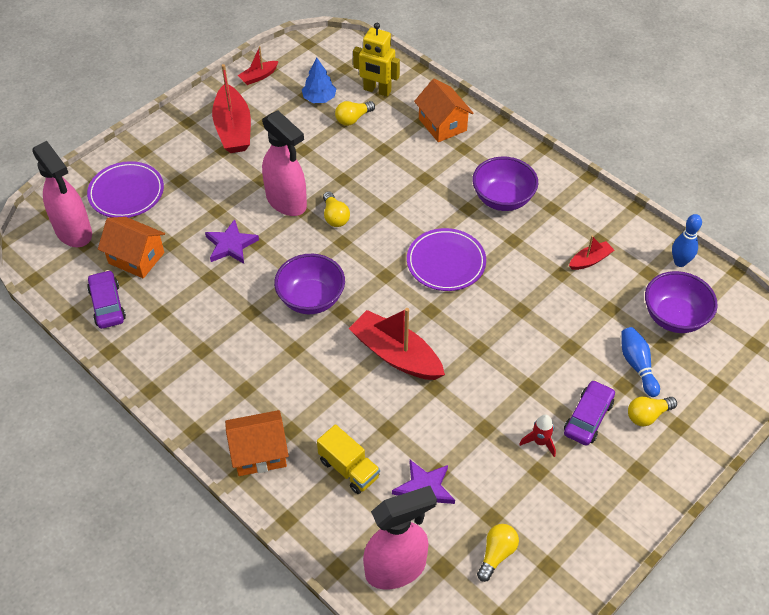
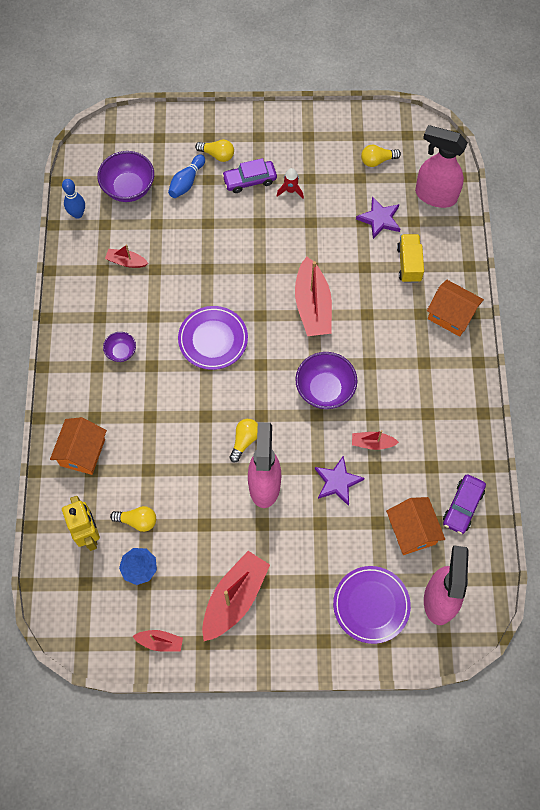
camera: 135 degrees left, 15 degrees up
(229, 291) = (372, 443): none -> red boat
(502, 199) = (121, 352): purple bowl -> purple bowl, size x0.55

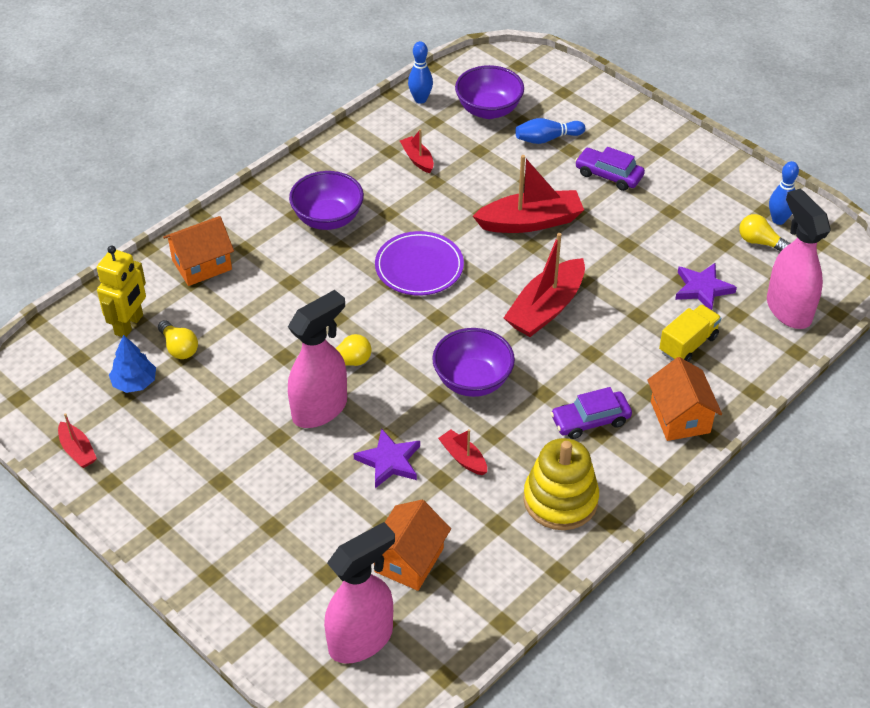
camera: 45 degrees right, 20 degrees down
(121, 352) = (328, 219): purple bowl -> purple bowl, size x1.83
(217, 155) = (602, 137): yellow light bulb -> none
(234, 598) = (180, 472): red boat -> red boat (530, 222)
(290, 190) = (639, 208): red rocket -> none
(371, 136) = (778, 220): none -> blue bowling pin
(371, 605) = (291, 585): purple plate -> none
(446, 422) = (560, 500): none -> yellow stacking toy
(462, 506) = (486, 582): purple car -> purple car (590, 420)

